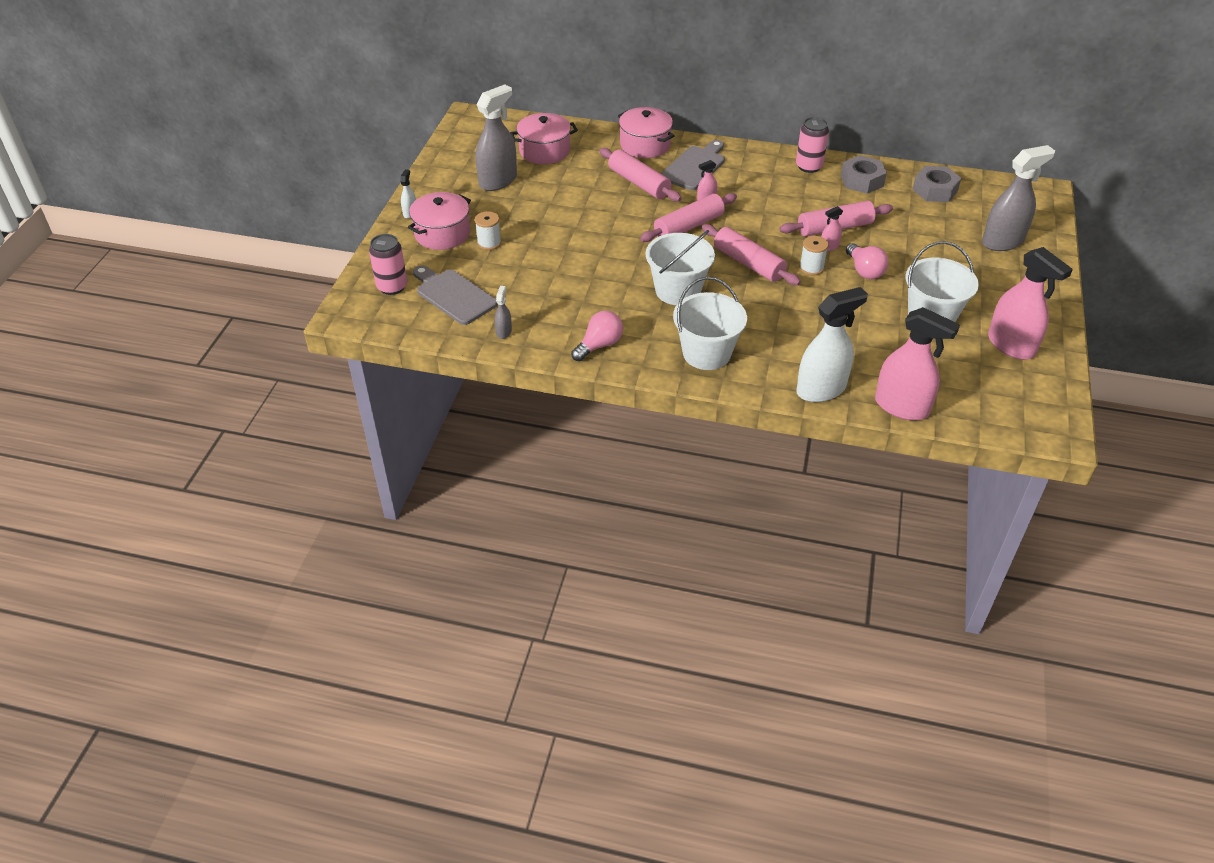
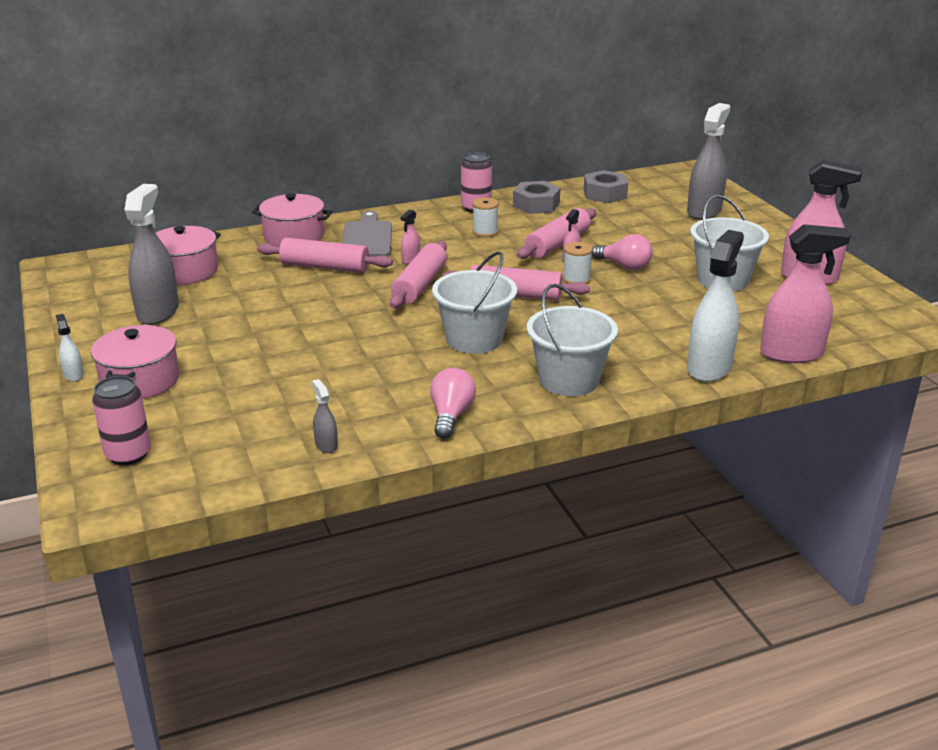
camera: 35 degrees left, 15 degrees down
(454, 295) = (222, 433): grey cutting board -> none
(489, 243) = (211, 370): white spool -> white spool (485, 232)

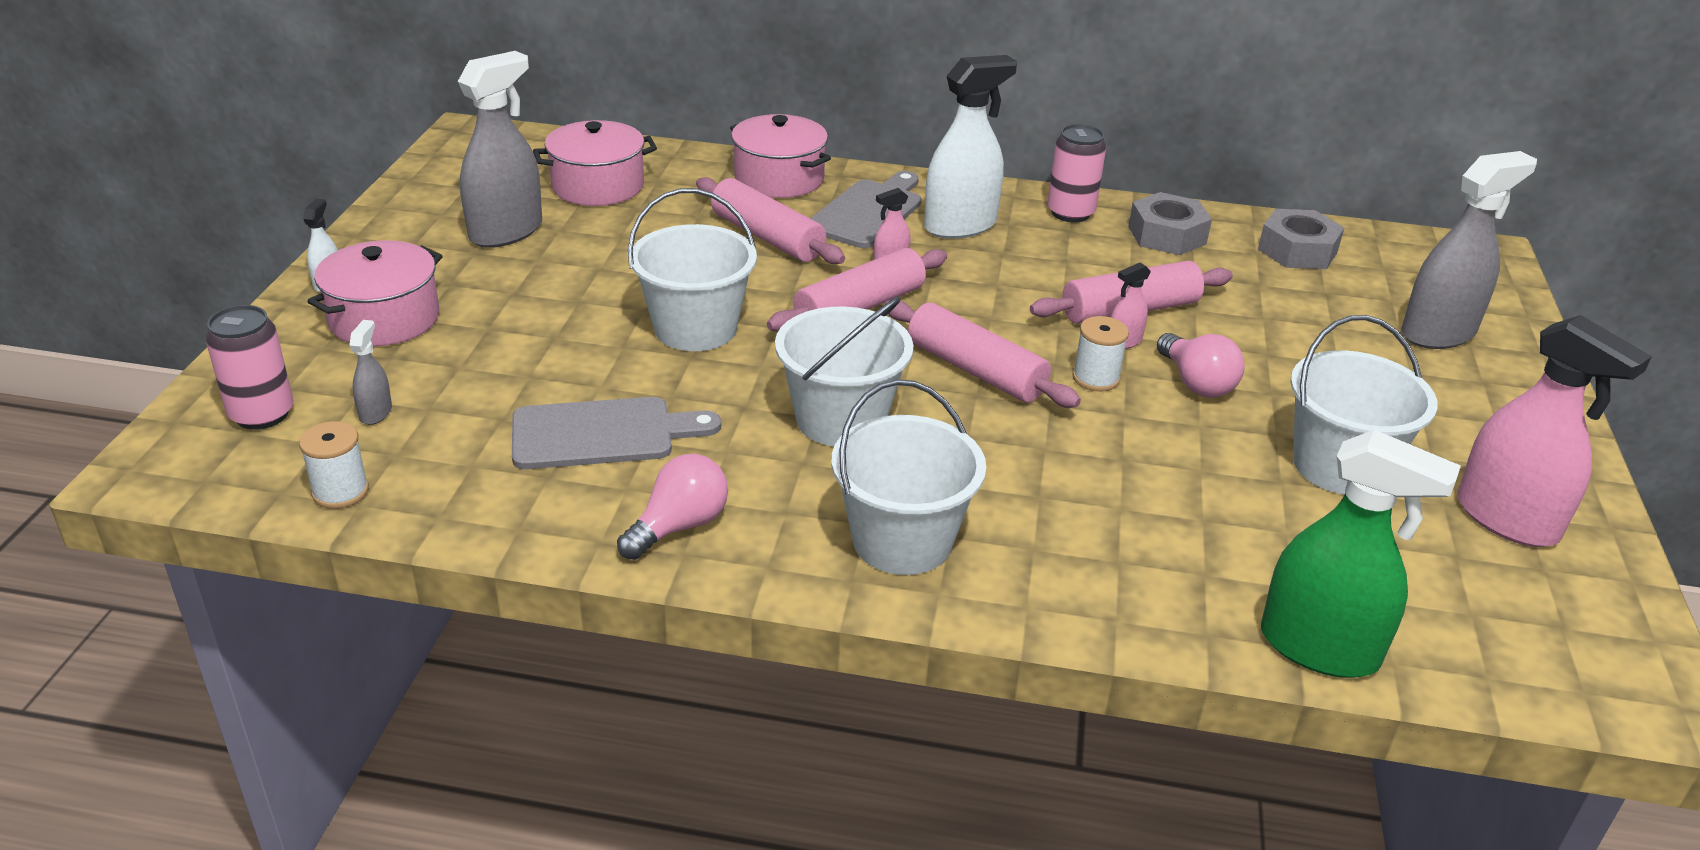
camera: 30 degrees right, 5 degrees up
(326, 445) = (480, 501): grey spray bottle -> grey spray bottle (375, 412)
(341, 324) = (695, 328): none -> white bucket
(354, 390) = (602, 434): none -> grey cutting board
(485, 232) = (1042, 255): white spool -> white spool (340, 491)
(709, 367) = (1146, 613): white spray bottle -> white spray bottle (960, 225)
(791, 354) = (1319, 648): pink spray bottle -> green spray bottle

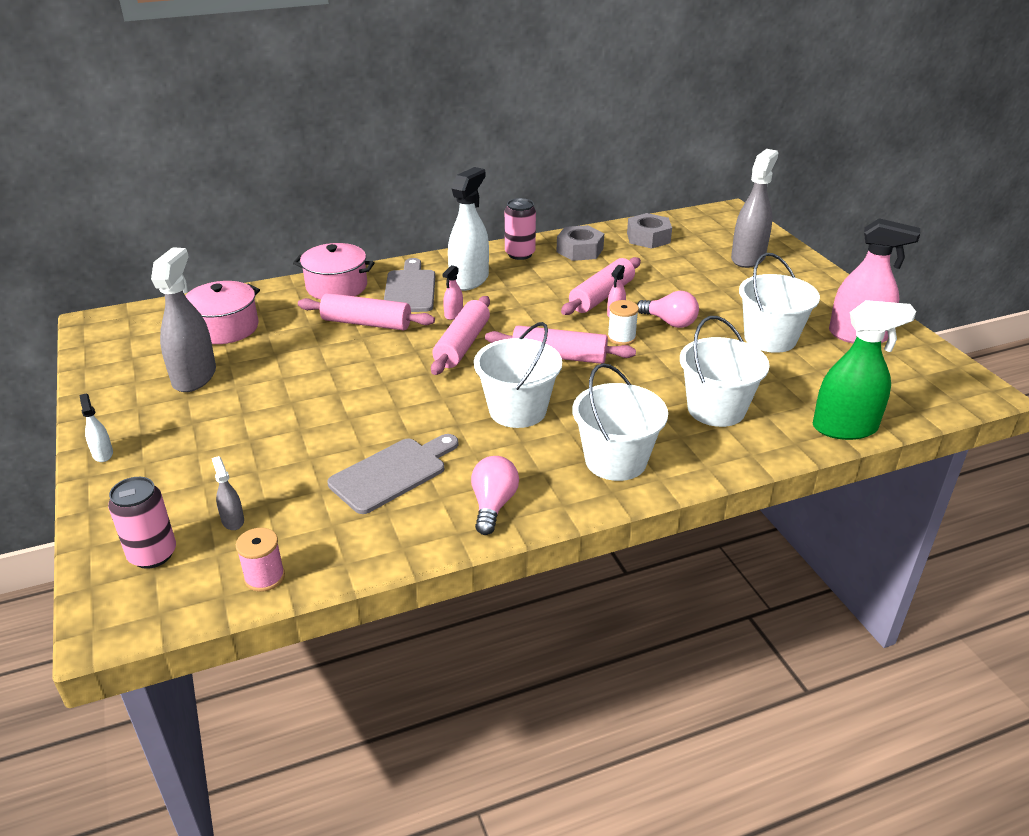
camera: 30 degrees left, 0 degrees up
(340, 491) = (264, 577): white spool -> pink spool
(384, 319) = (171, 461): pink pot -> none
(695, 328) = (381, 391): white bucket -> white bucket (716, 409)

